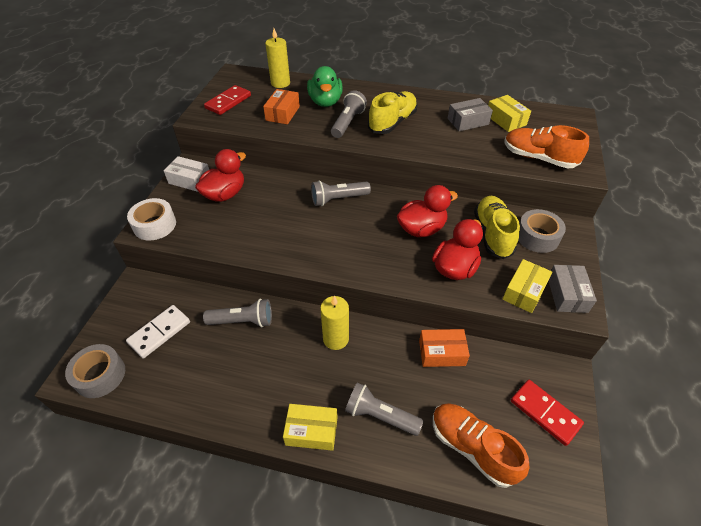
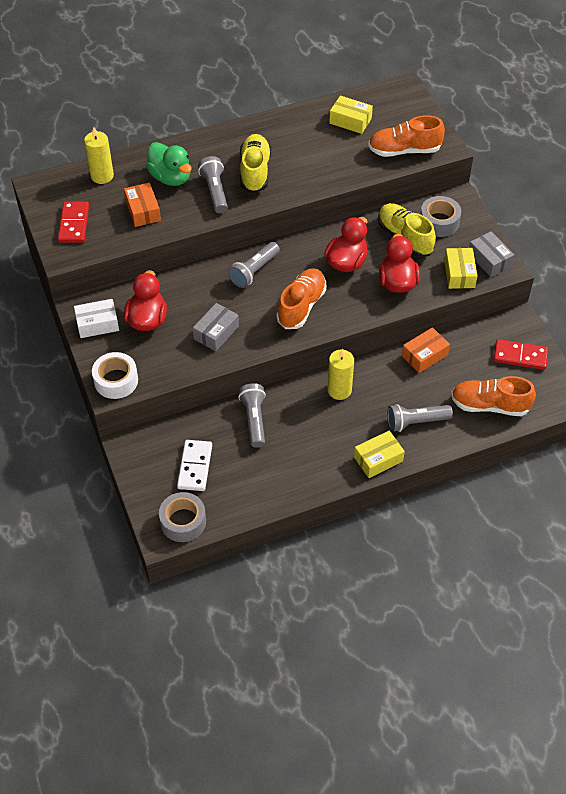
camera: 35 degrees left, 5 degrees up
(243, 321) = (254, 419): grey flashlight -> grey flashlight turned 60 degrees counterclockwise
(350, 244) = (301, 306): none -> orange shoe
(468, 121) = (319, 138): grey box -> grey box (216, 332)

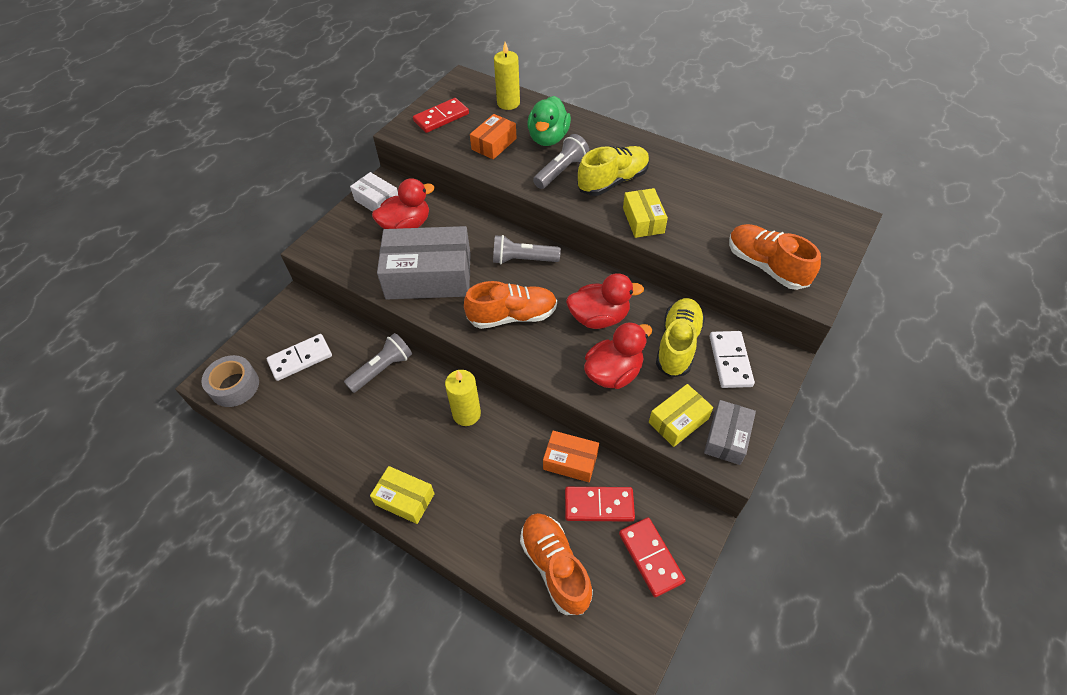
camera: 55 degrees right, 0 degrees up
(116, 380) = (325, 245): white tape -> none
(216, 332) = (428, 276): grey box -> grey box, size x1.94
(350, 121) = (753, 206): yellow box -> yellow box (643, 220)
(415, 422) = (477, 505): grey flashlight -> none
(439, 222) = (730, 361): grey tape -> white domino
(467, 360) = (599, 505): none -> red domino

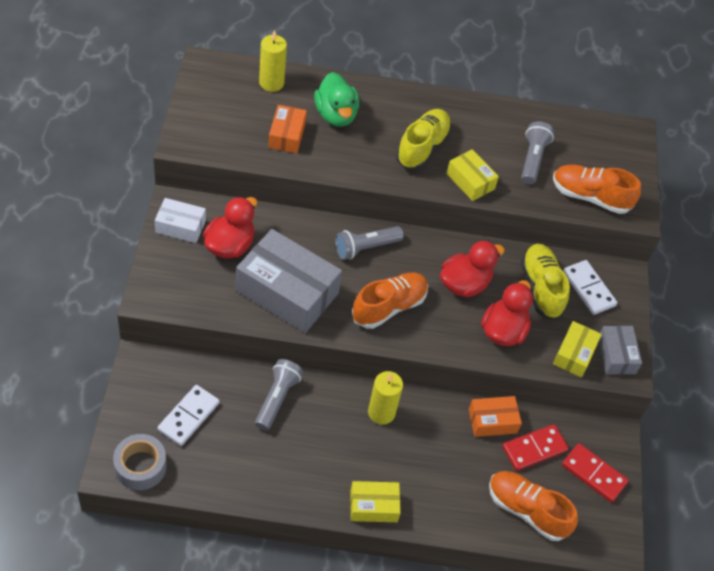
camera: 35 degrees left, 0 degrees up
(428, 276) = (287, 292): grey box -> grey box turned 60 degrees clockwise
(441, 117) = (213, 117): red domino -> none
(561, 171) = (369, 149): grey flashlight -> grey flashlight (532, 159)

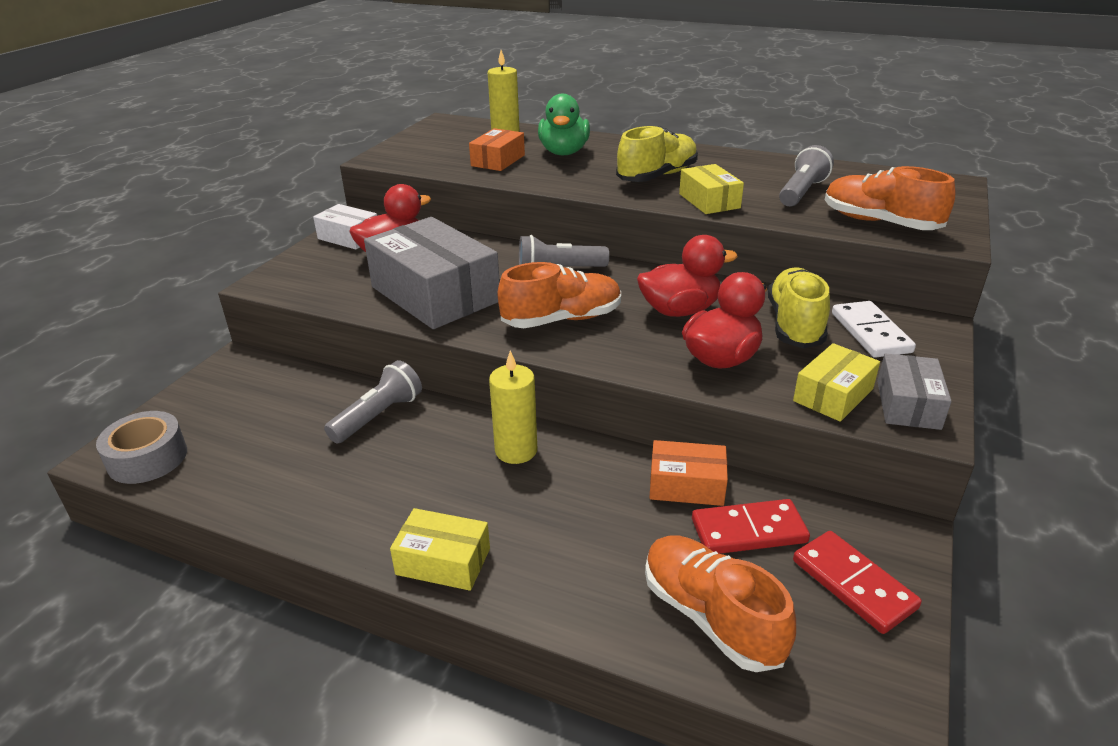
camera: 25 degrees right, 20 degrees down
(188, 416) = (251, 417): white domino -> none

